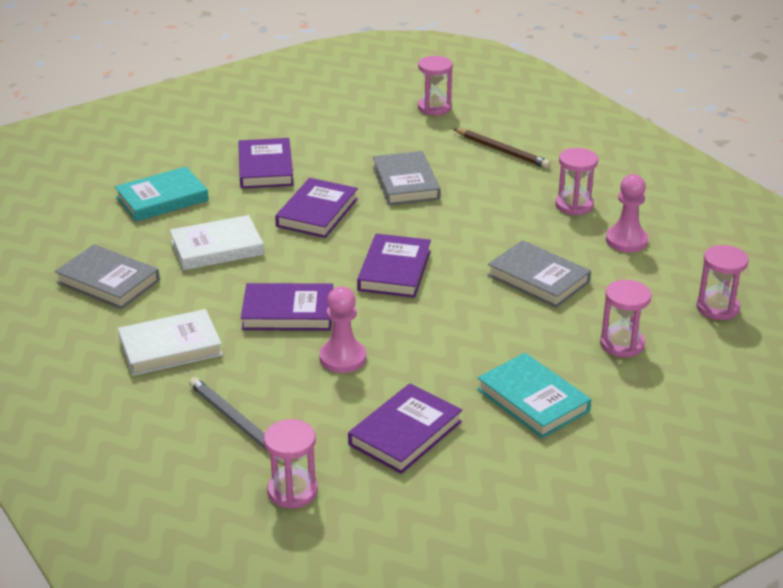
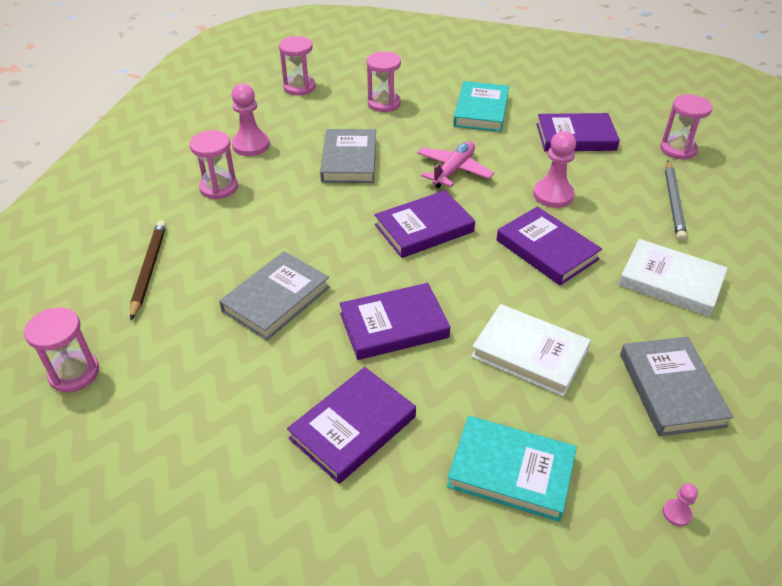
camera: 130 degrees left, 10 degrees up
(57, 232) = (676, 513): none -> pink pawn
(450, 324) = (453, 170): none -> pink plane

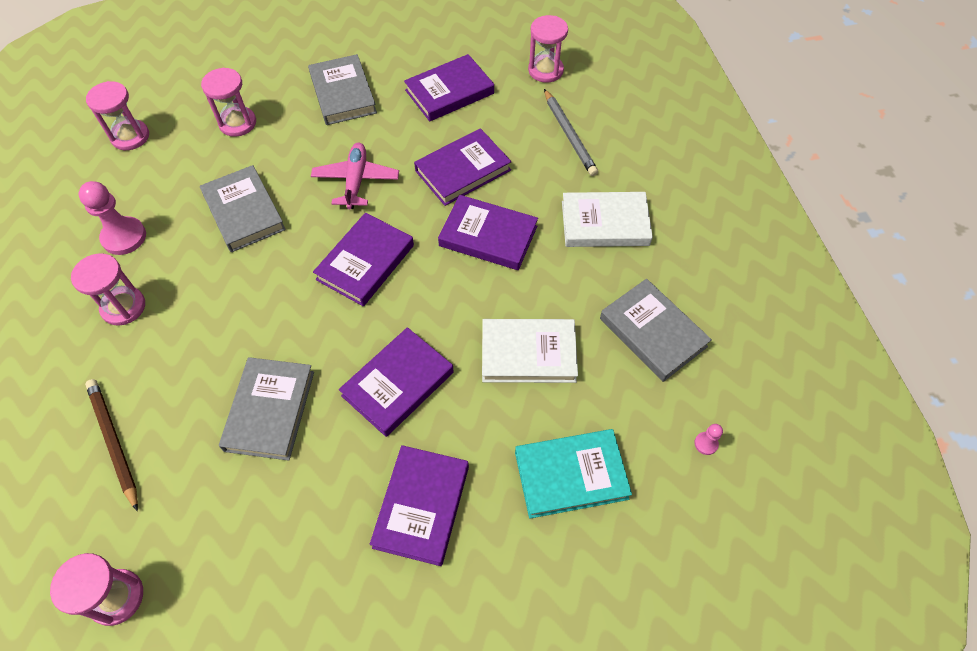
camera: 30 degrees left, 15 degrees up
(481, 110) = (343, 94): turquoise book -> grey book
(553, 195) = (463, 170): pink pawn -> purple book

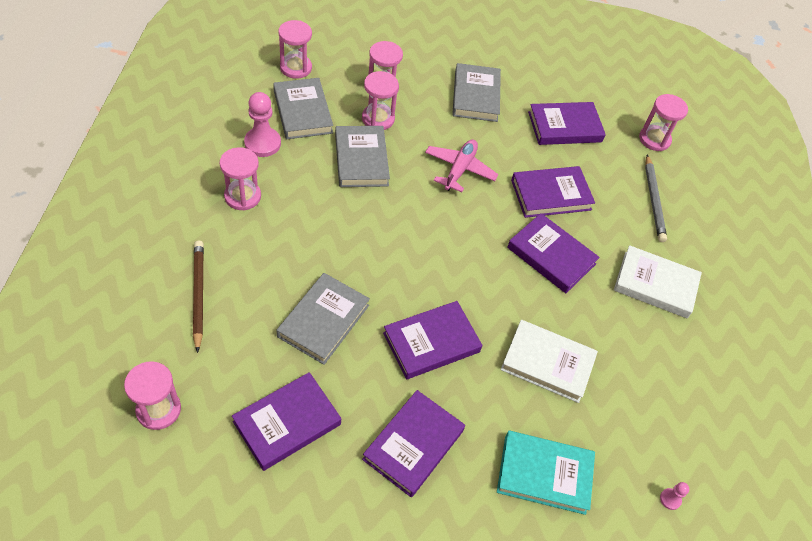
camera: 15 degrees right, 5 degrees down
(245, 159) = (378, 119): none -> pink hourglass
(365, 262) = (442, 237): purple book -> purple book (287, 423)
(653, 332) = (661, 390): grey book -> grey book (303, 112)

